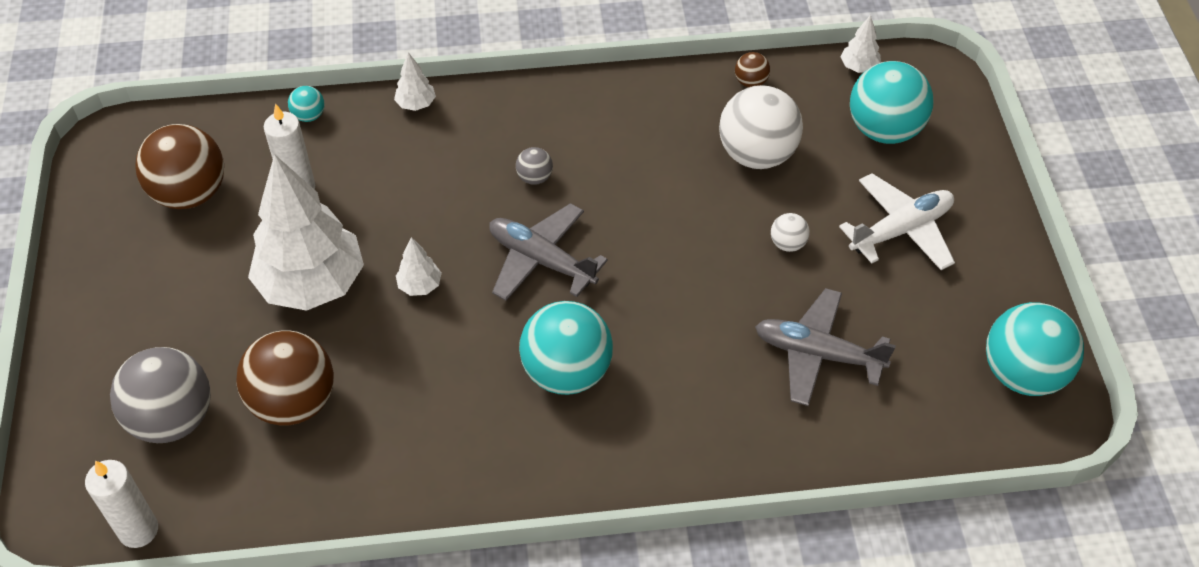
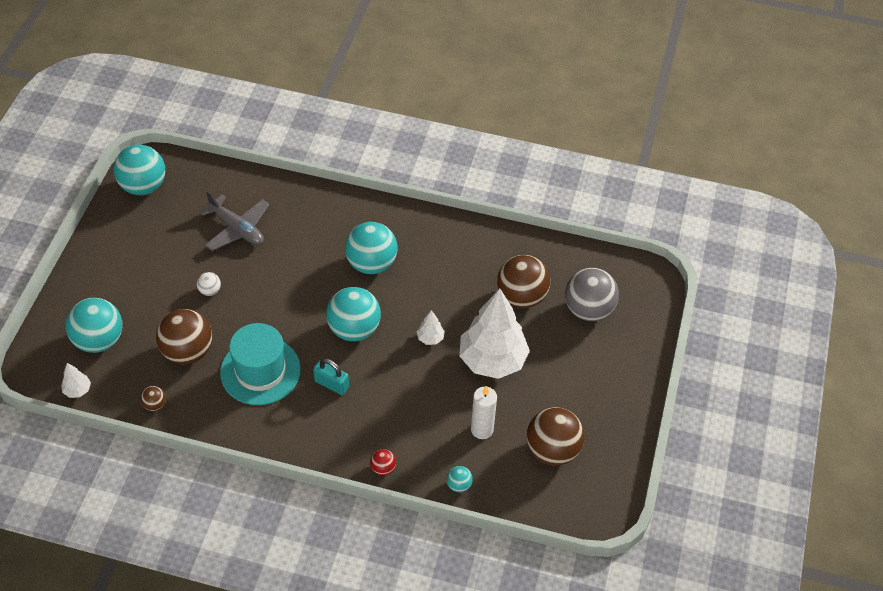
camera: 160 degrees left, 0 degrees up
(138, 530) = (614, 261): white candle -> none
(416, 104) = (383, 468): white tree -> red ball
(534, 178) = (331, 384): grey ball -> turquoise padlock
(541, 260) = (354, 329): grey plane -> turquoise ball
(642, 163) = (260, 371): none -> turquoise hat
(756, 154) = (188, 351): white ball -> brown ball
(901, 230) = (141, 276): white plane -> none

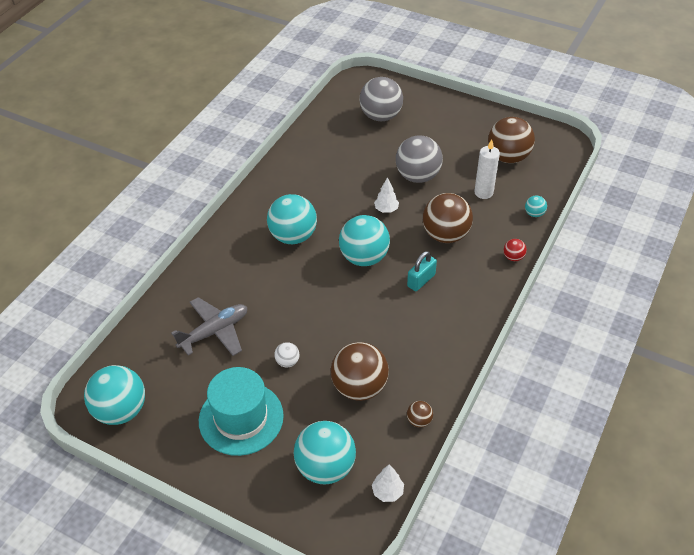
camera: 75 degrees left, 5 degrees down
(260, 371) = (395, 330): turquoise hat -> turquoise hat (241, 418)
(492, 360) = (417, 176): white tree -> grey ball
(521, 297) = (358, 150): brown ball -> brown ball (445, 235)

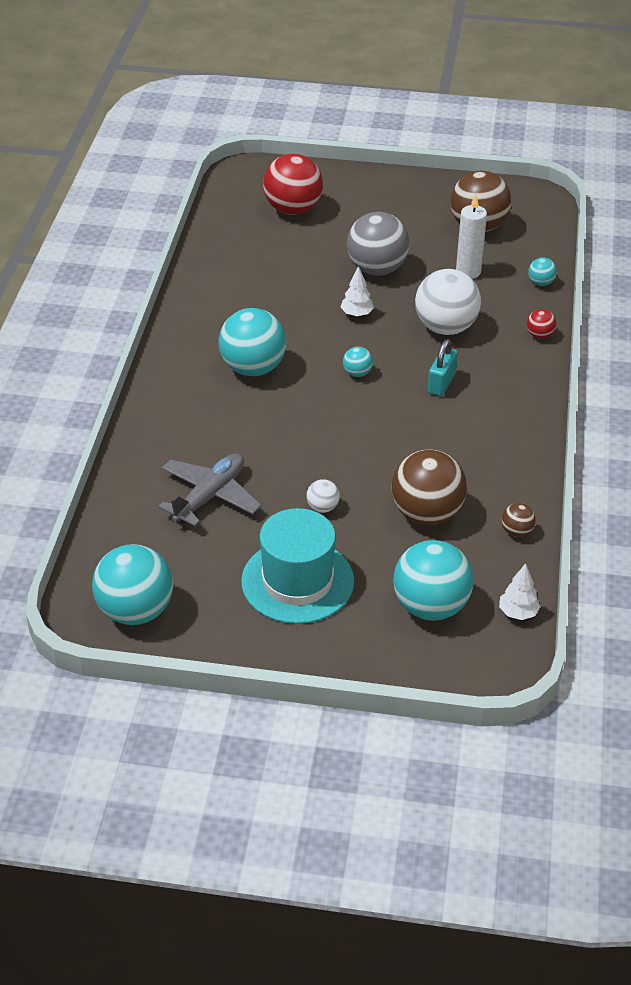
camera: 20 degrees left, 5 degrees down
(364, 257) = (357, 373): turquoise ball -> turquoise ball, size x0.45
(380, 116) = (293, 209): grey ball -> red ball
(445, 235) = (445, 327): brown ball -> white ball

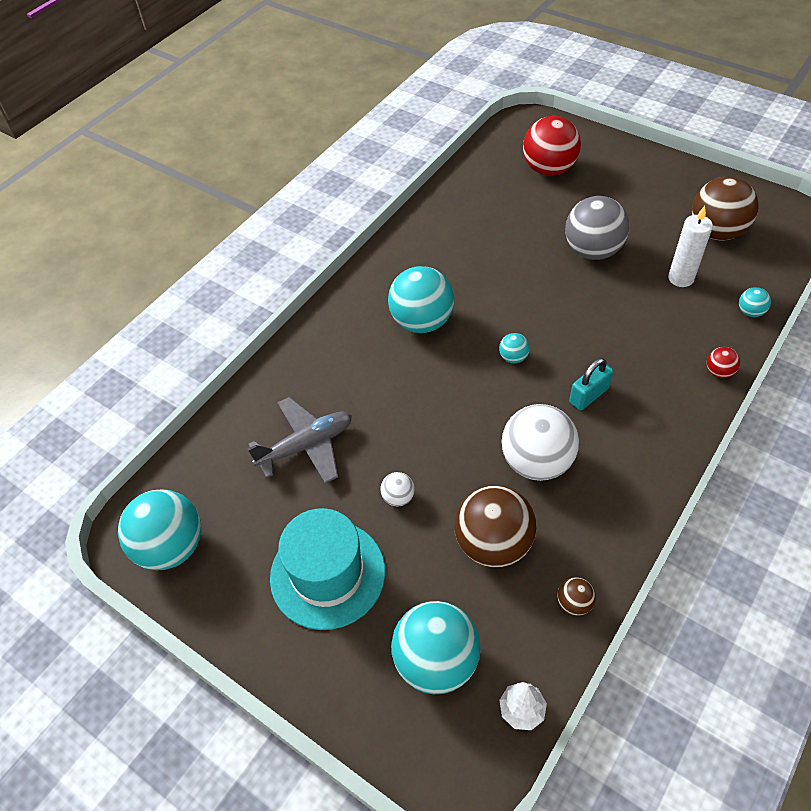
camera: 30 degrees right, 10 degrees up
(357, 314) = (547, 293): white tree -> none
(445, 327) = (625, 334): white ball -> white ball (536, 462)

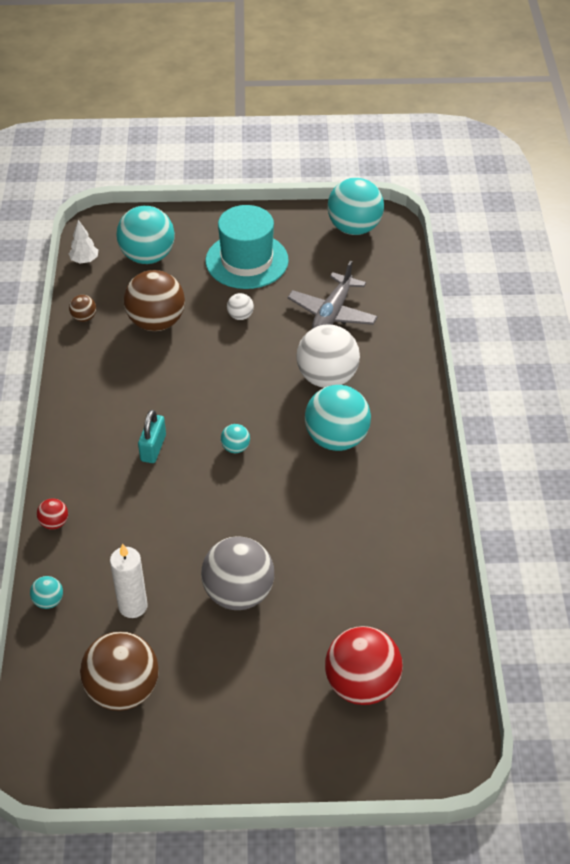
camera: 140 degrees right, 5 degrees down
(536, 462) = (161, 382): white ball -> white ball (327, 378)

